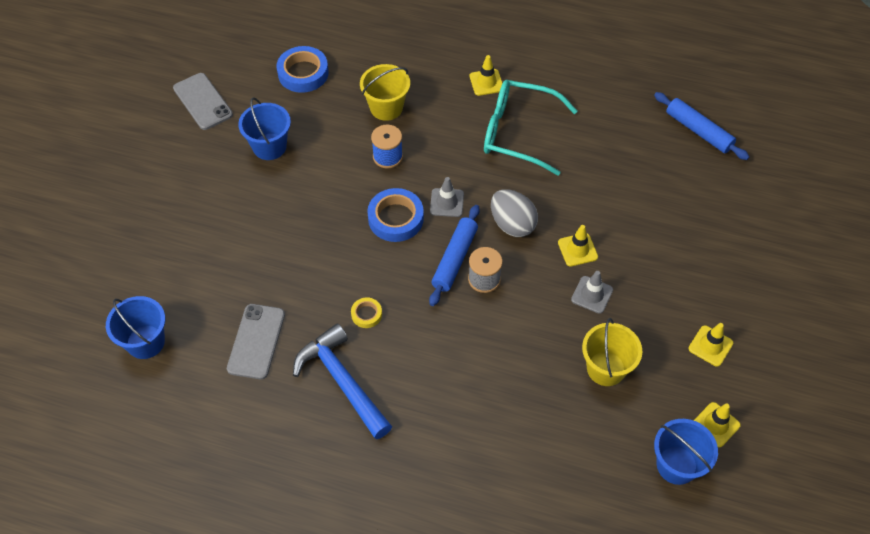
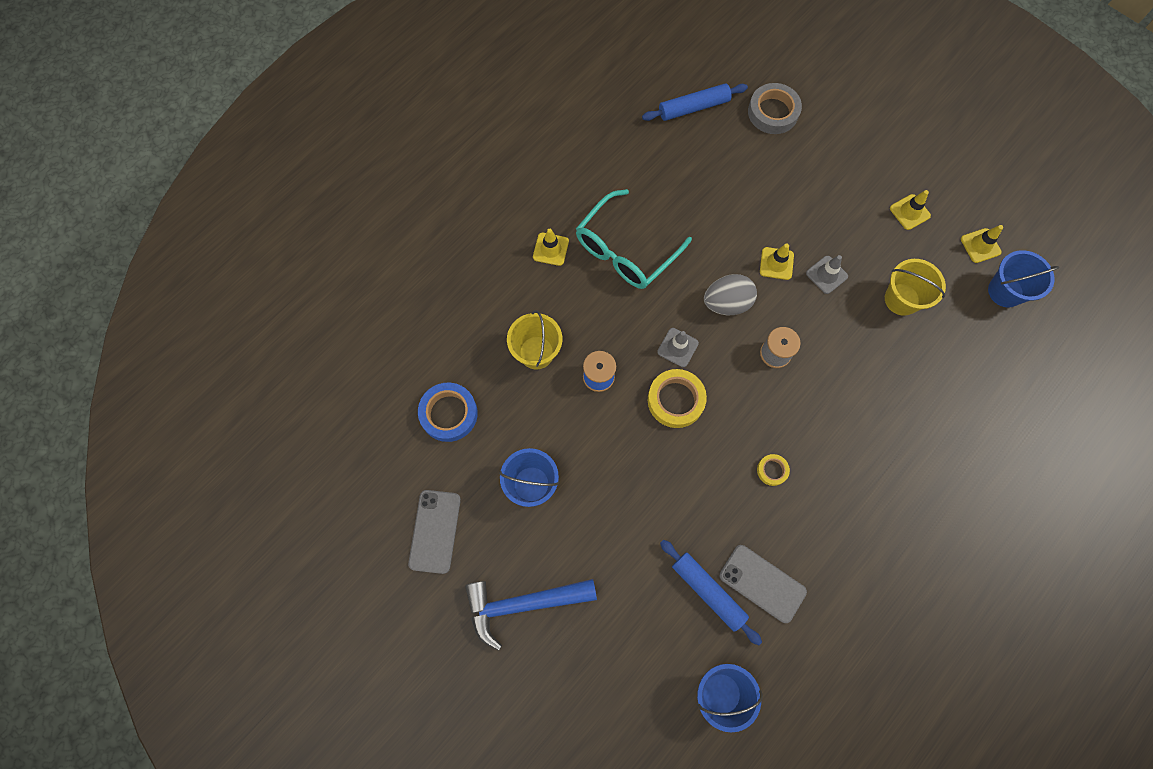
camera: 65 degrees left, 15 degrees up
(203, 101) = (435, 531): grey phone -> grey phone turned 75 degrees counterclockwise
(342, 381) = (834, 520): blue hammer -> blue hammer (523, 604)
(395, 218) = (675, 400): blue tape -> yellow tape
(455, 259) = (743, 368): blue rolling pin -> blue rolling pin (708, 591)
(740, 193) = (773, 112): none -> grey tape

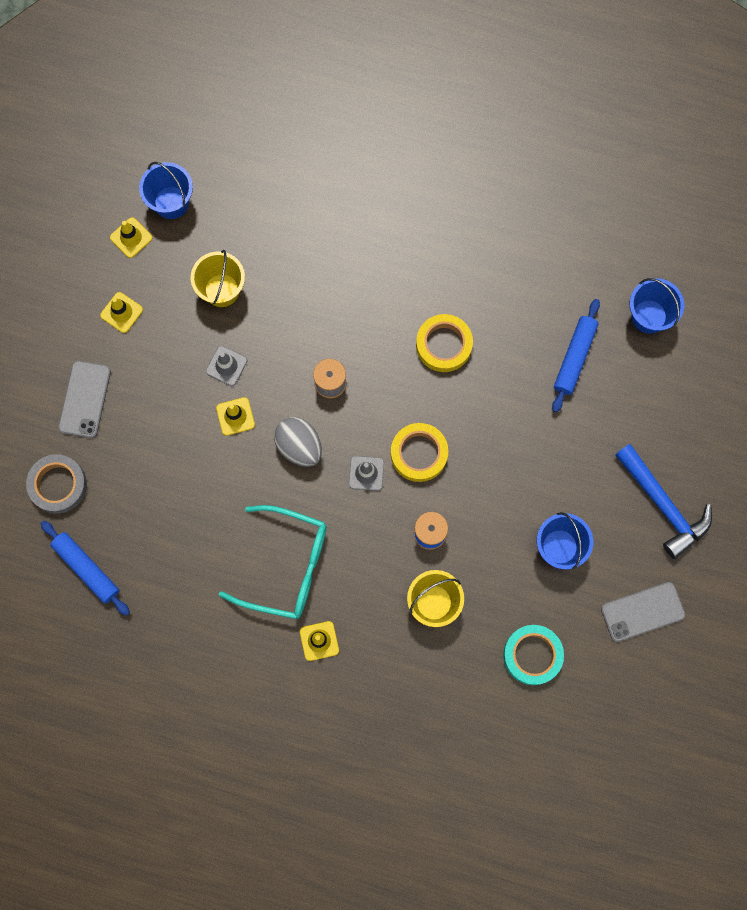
camera: 115 degrees left, 5 degrees up
(449, 414) = (532, 655): blue tape -> turquoise tape
(762, 583) = (545, 317): grey phone -> grey phone (85, 399)
(772, 470) = (444, 345): yellow tape -> yellow tape, size x1.91

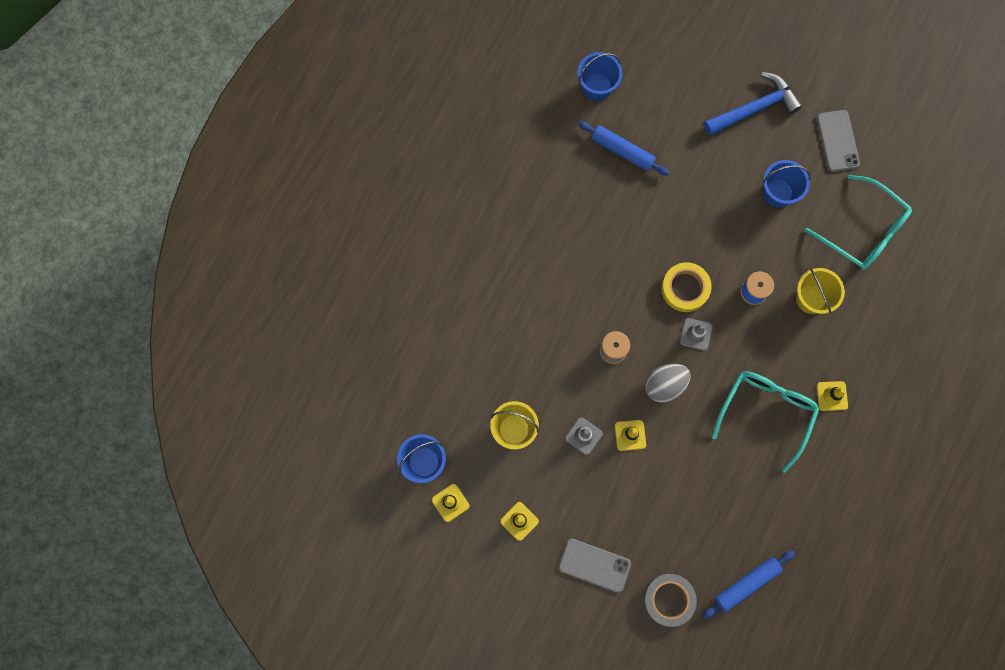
camera: 80 degrees left, 0 degrees up
(444, 345) = (594, 252): yellow tape -> none
(532, 655) = (862, 230): turquoise tape -> turquoise glasses

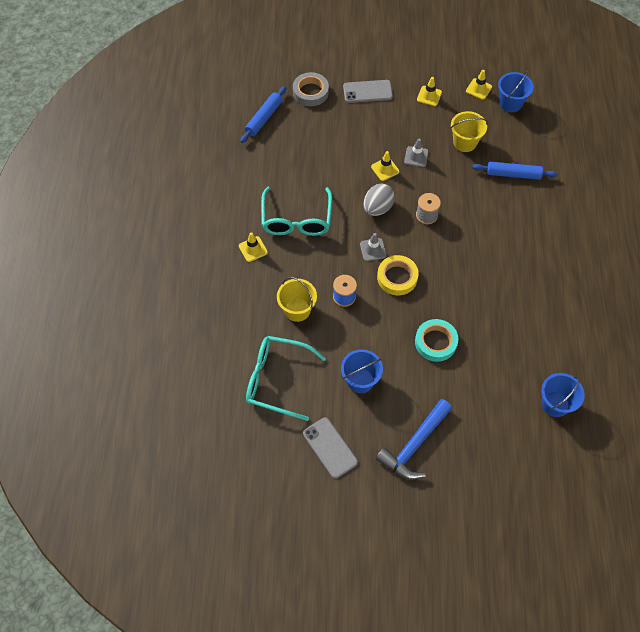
camera: 155 degrees right, 15 degrees down
(622, 151) = (503, 360): blue rolling pin -> blue rolling pin (513, 174)
(681, 199) = (435, 342): none -> turquoise tape

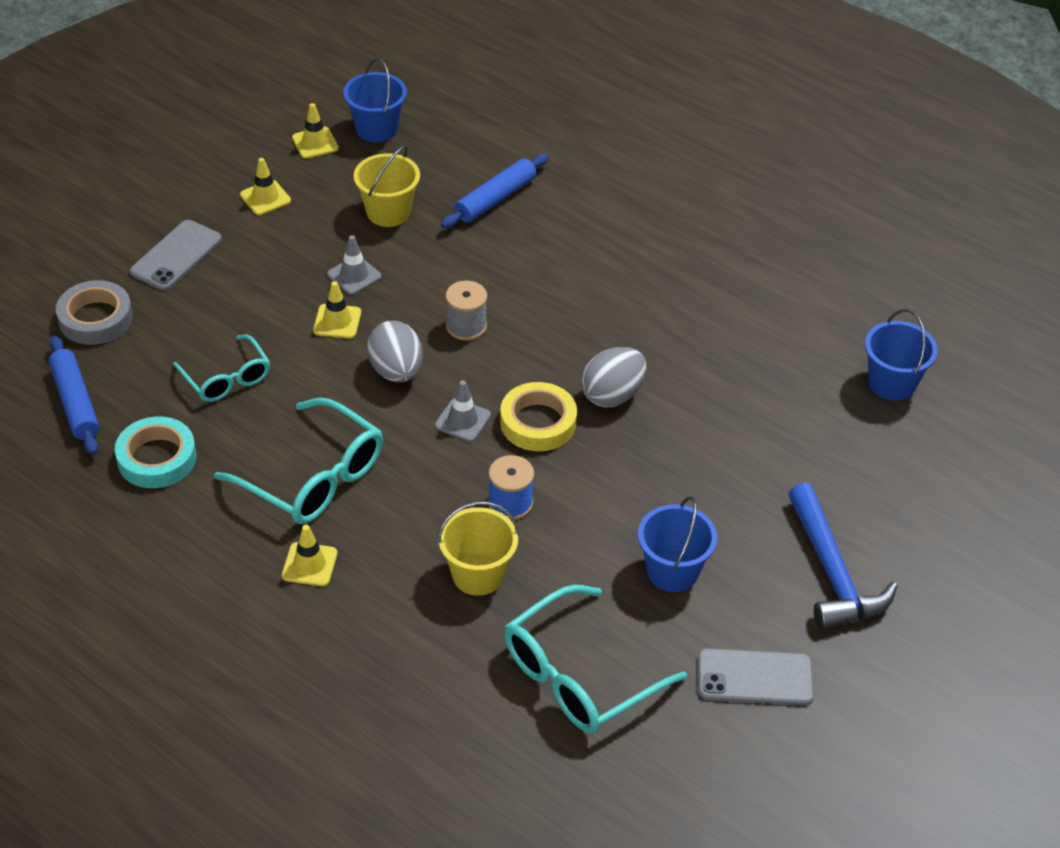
camera: 55 degrees left, 15 degrees down
(320, 155) = (226, 378): none -> turquoise glasses
(435, 342) = (686, 446): turquoise tape -> turquoise tape (157, 458)
(439, 295) = (612, 395): none -> grey egg

